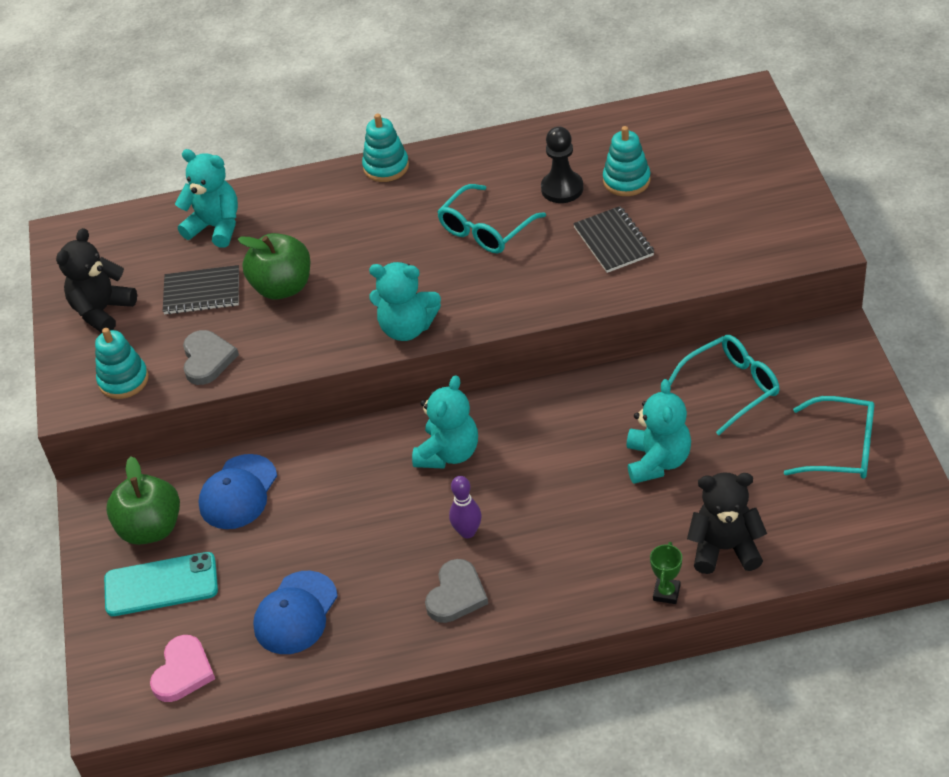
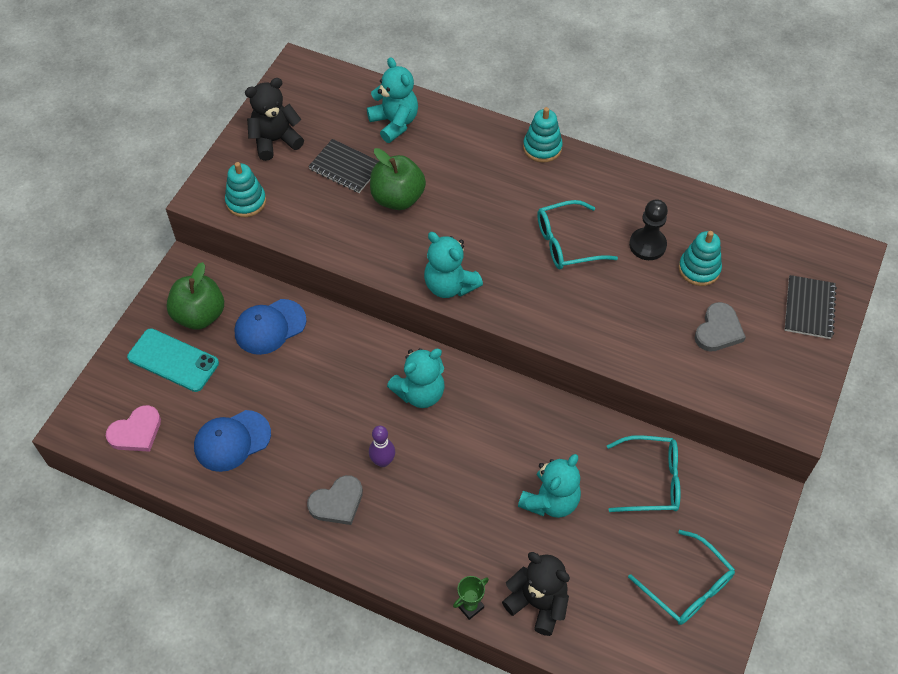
camera: 30 degrees right, 10 degrees up
(207, 359) = (307, 221): grey heart -> grey heart (718, 330)
(613, 241) = (646, 313): black notebook -> black notebook (809, 308)

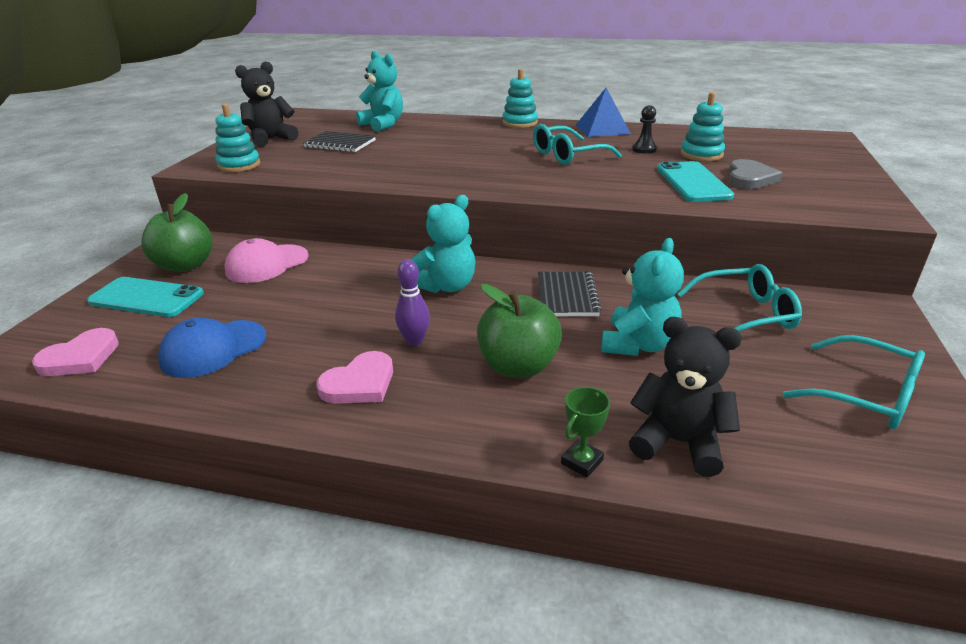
camera: 10 degrees left, 25 degrees down
(270, 327) = (267, 264): blue cap -> pink cap
(337, 502) = (359, 383): grey heart -> pink heart
(397, 198) = (394, 151): green apple -> green apple (518, 366)
(449, 285) = (461, 183): turquoise teddy bear -> none
(625, 183) = (602, 129): none -> blue pyramid
(647, 245) = (644, 149): black pawn -> black pawn, size x0.66
(662, 327) = (693, 182): none -> turquoise phone
(809, 308) = (822, 161): black notebook -> black notebook (567, 296)

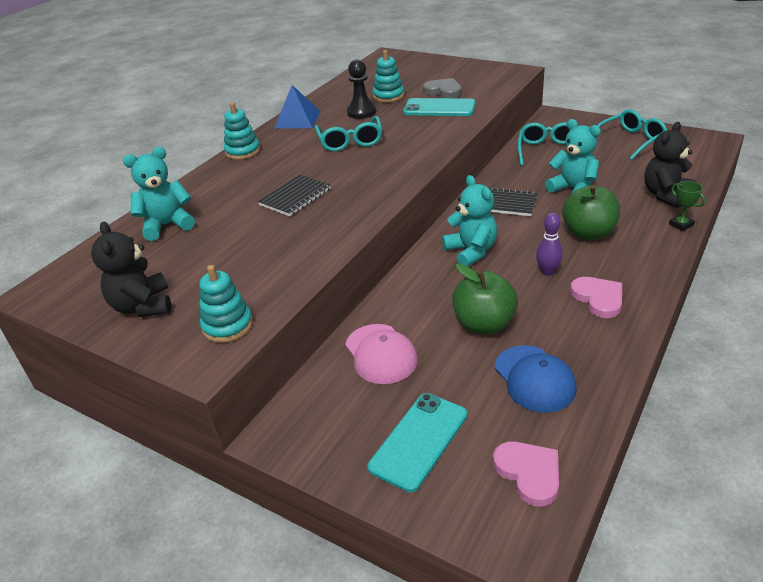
camera: 70 degrees left, 5 degrees up
(185, 265) = (353, 418): green apple -> green apple (484, 324)
(340, 144) = (211, 254): black notebook -> black notebook (295, 197)
(644, 149) = (361, 112): black pawn -> black pawn, size x1.51

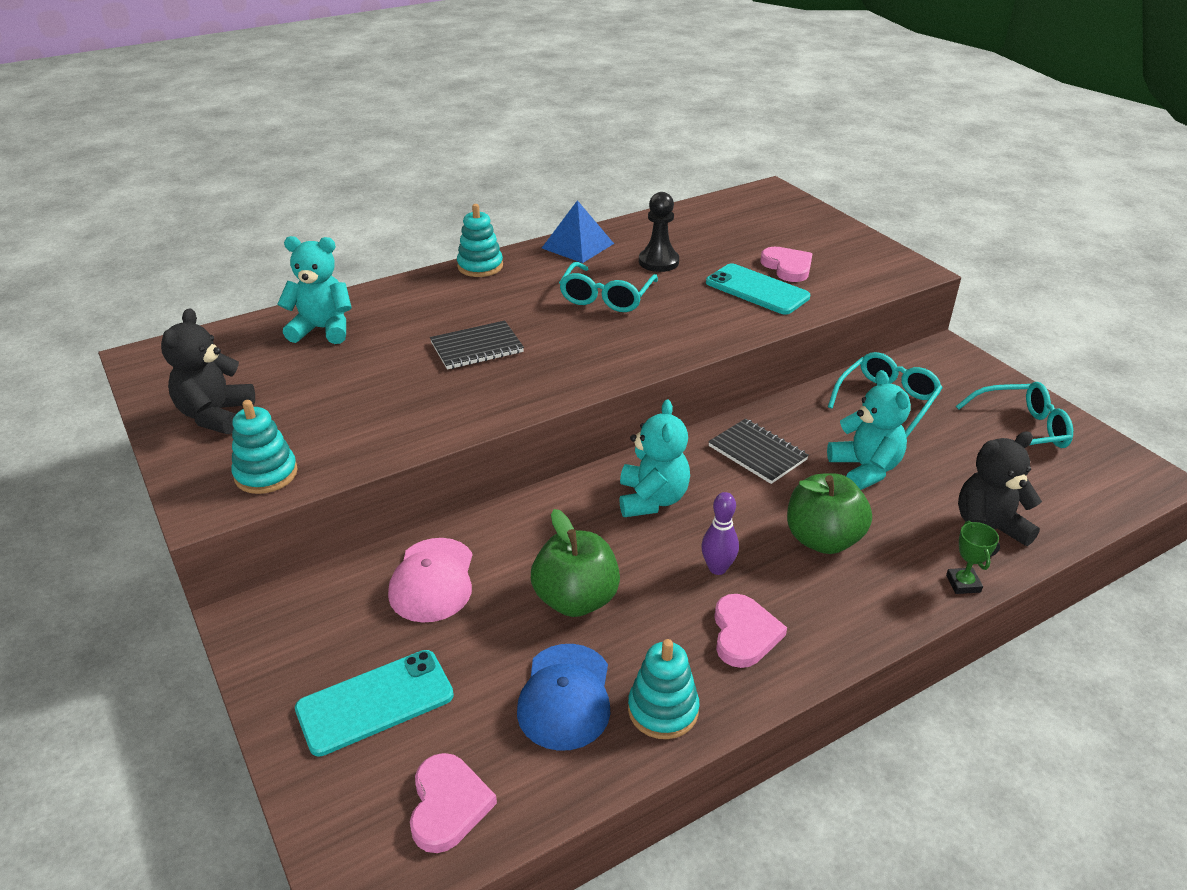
camera: 25 degrees right, 0 degrees up
(388, 96) = (713, 250): turquoise stacking toy -> turquoise stacking toy (663, 710)
(443, 91) = (787, 267): grey heart -> pink heart

